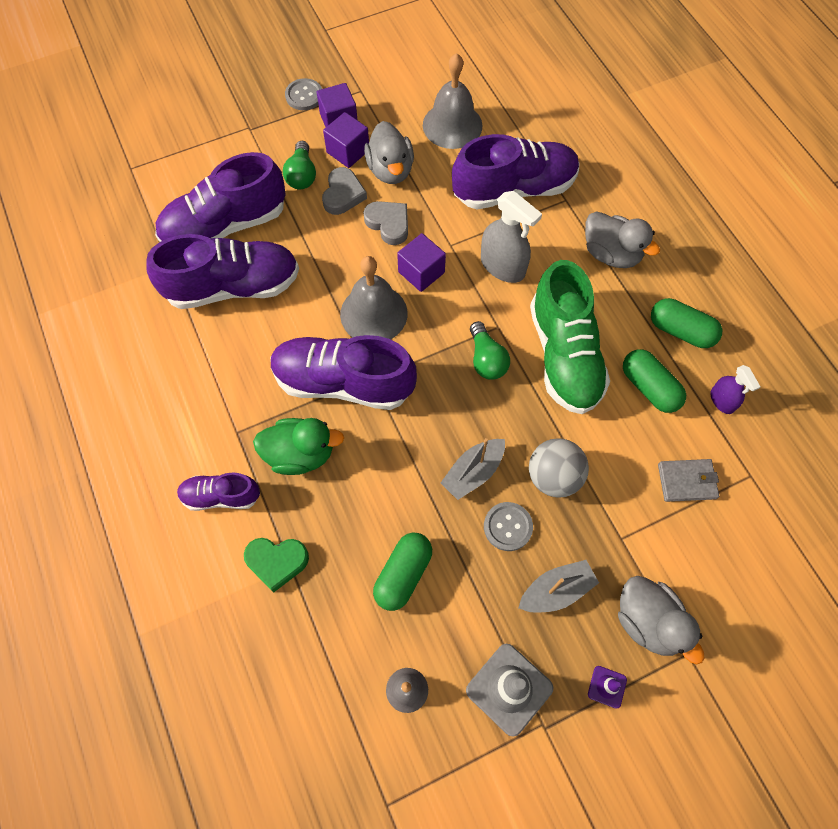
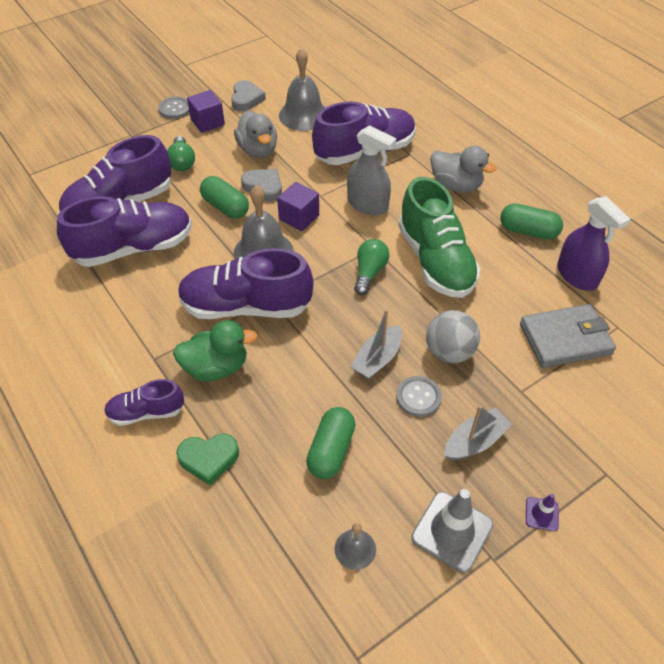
camera: 10 degrees left, 15 degrees down
(343, 194) = (220, 171): grey heart -> grey heart (246, 99)
(348, 151) = (219, 142): purple cube -> none
(486, 359) = (369, 272): green light bulb -> green light bulb turned 135 degrees counterclockwise
(648, 621) = (563, 453): grey duck -> none
(649, 387) = (513, 275): green capsule -> green capsule (225, 207)
(686, 481) = (565, 339): grey wallet -> grey wallet, size x1.62
(722, 400) = (577, 276): purple spray bottle -> purple spray bottle, size x1.73

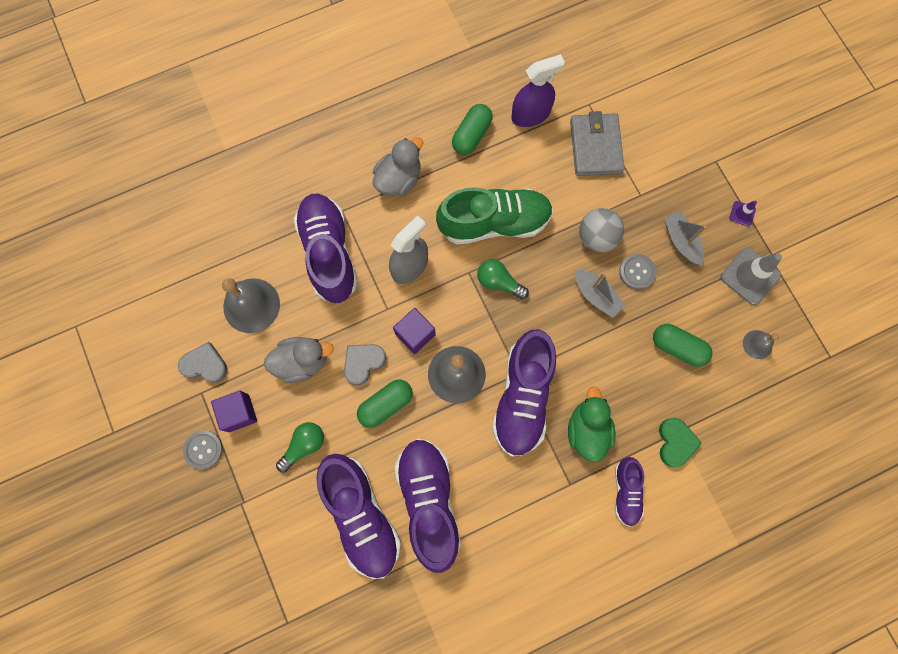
camera: 80 degrees left, 25 degrees up
(182, 162) = (304, 446): green light bulb -> green light bulb turned 45 degrees counterclockwise

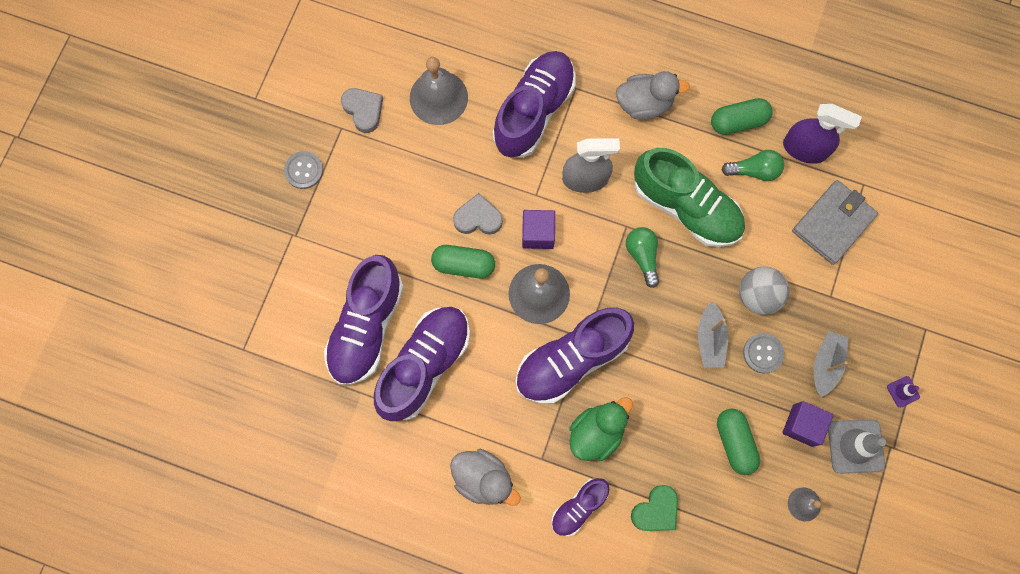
camera: 45 degrees right, 0 degrees up
(239, 413) = (353, 168): purple cube -> purple cube (802, 425)
(302, 362) = (434, 174): grey duck -> grey duck (483, 479)
(304, 446) = (376, 237): green light bulb -> green light bulb (754, 170)

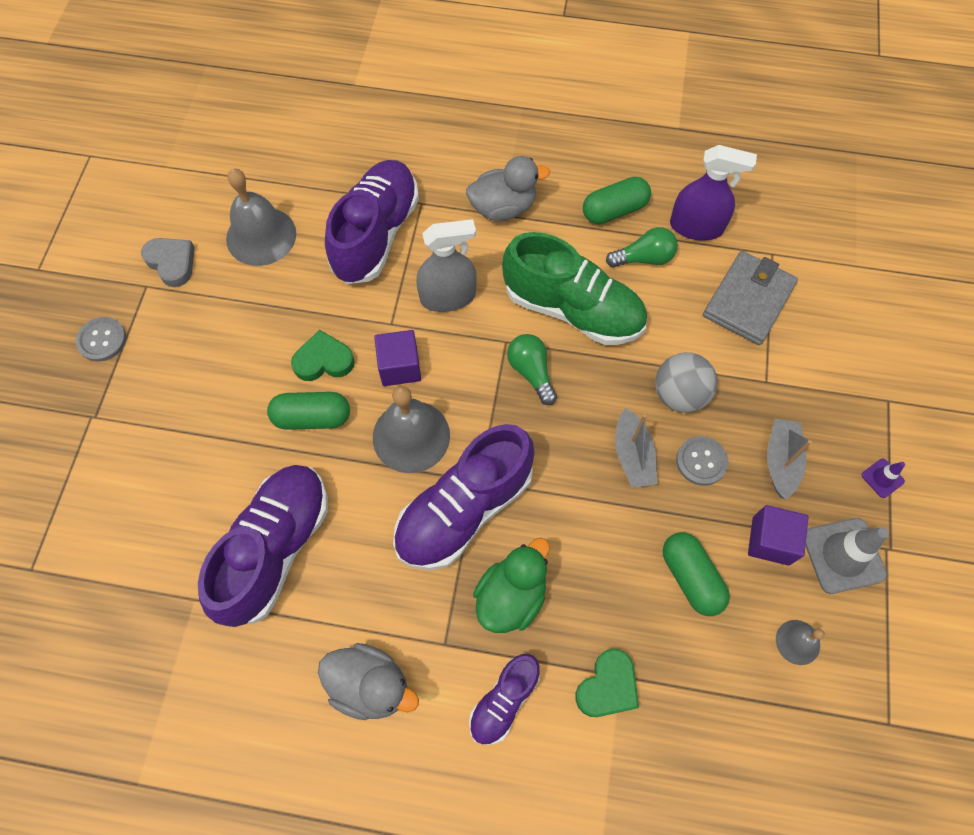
camera: 10 degrees left, 10 degrees down
(367, 326) = (195, 513): purple shoe -> none
(478, 218) = (323, 360): grey heart -> green heart

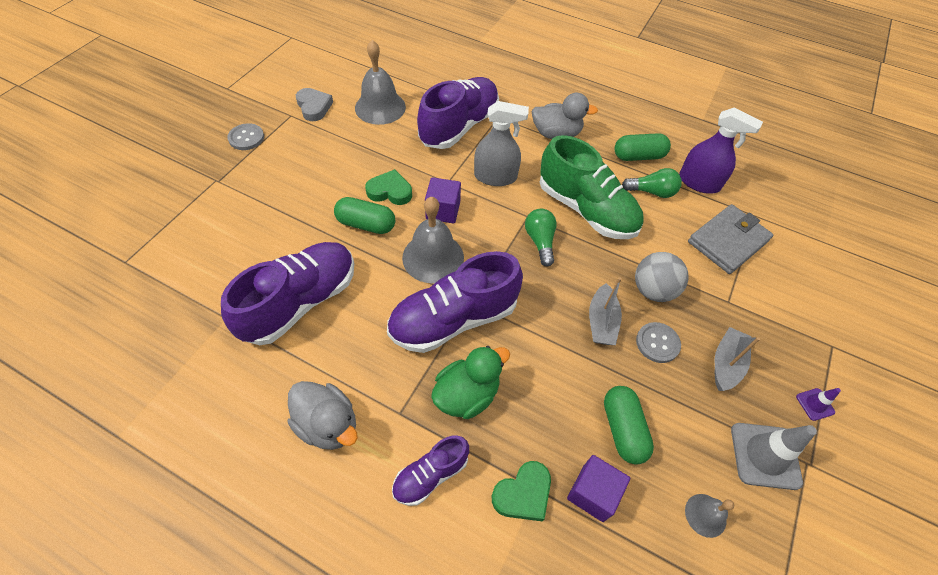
camera: 15 degrees right, 10 degrees down
(770, 541) = (701, 422): purple cube -> purple cube (593, 493)

